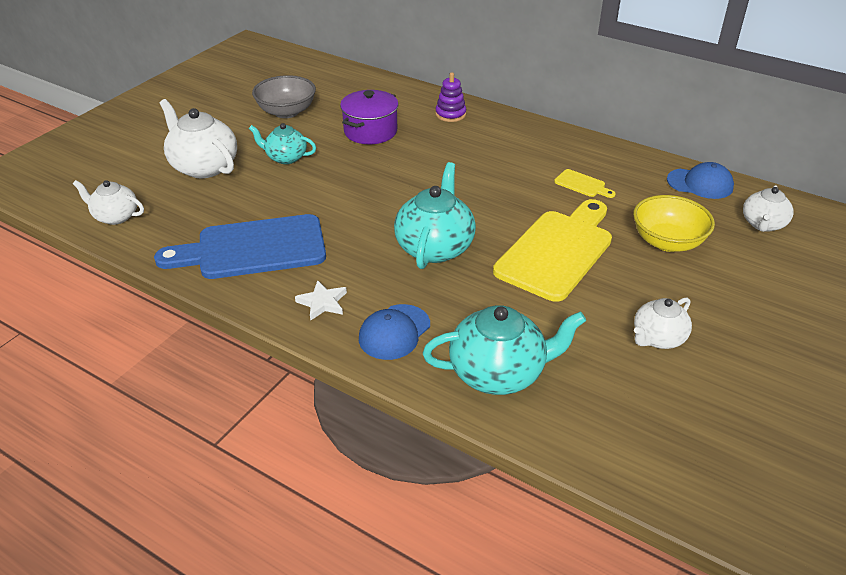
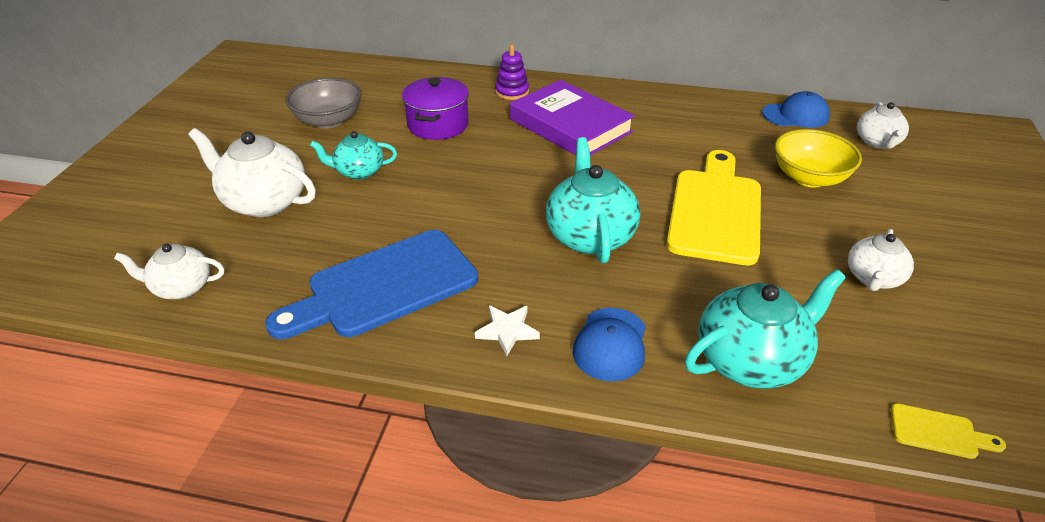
camera: 20 degrees left, 0 degrees up
(481, 153) = (570, 125): none -> purple book
(582, 184) = (690, 138): yellow cutting board -> yellow cutting board (939, 432)

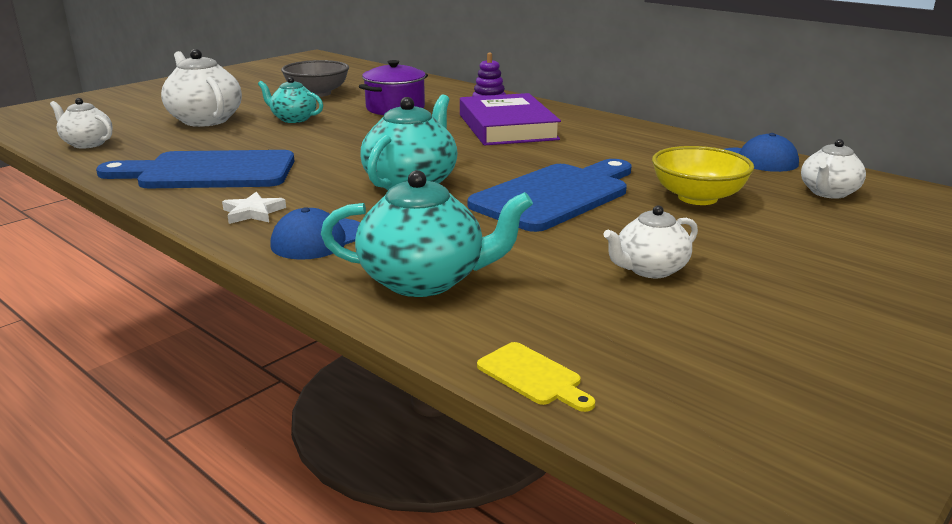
camera: 30 degrees right, 15 degrees down
(715, 211) = (556, 195): yellow cutting board -> blue cutting board

